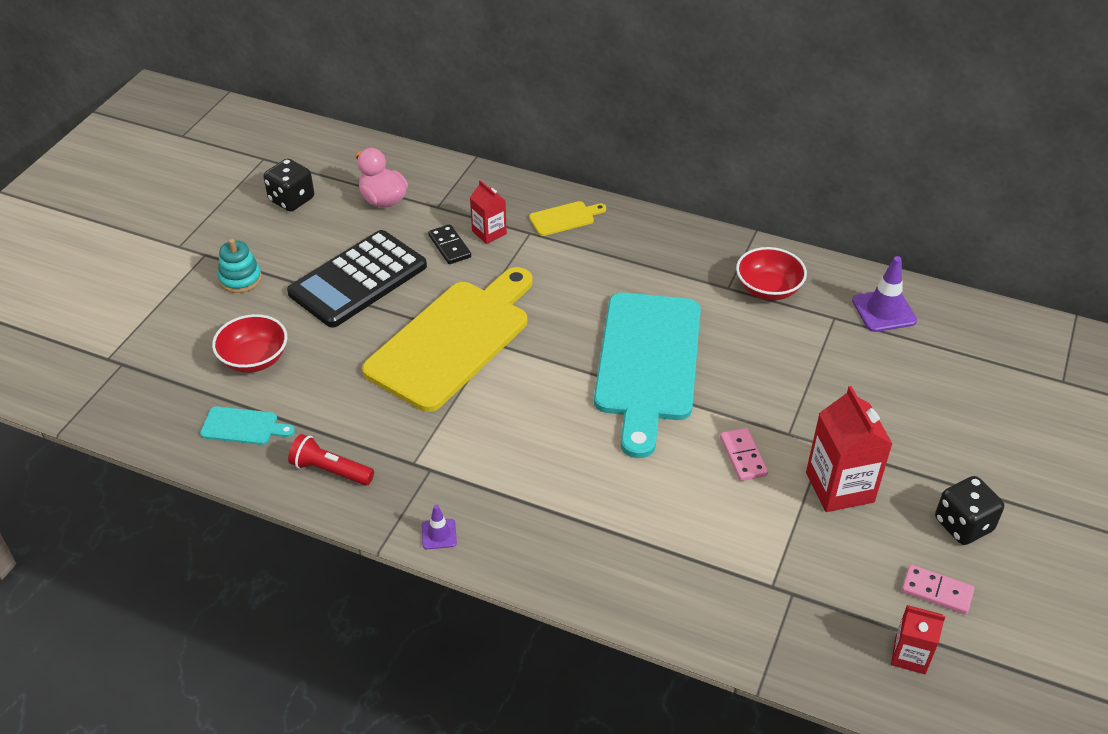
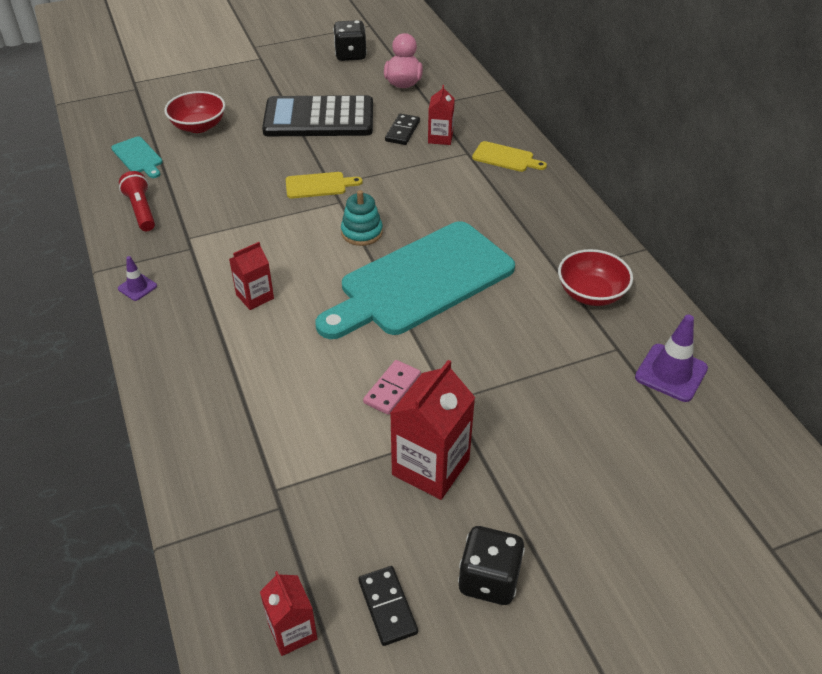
camera: 45 degrees right, 0 degrees up
(240, 279) = (257, 81): turquoise stacking toy -> turquoise stacking toy (362, 232)
(453, 340) = (319, 185): yellow cutting board -> yellow cutting board, size x0.40
(546, 467) = (255, 296): none -> red carton
(937, 591) = (387, 607): pink domino -> black domino

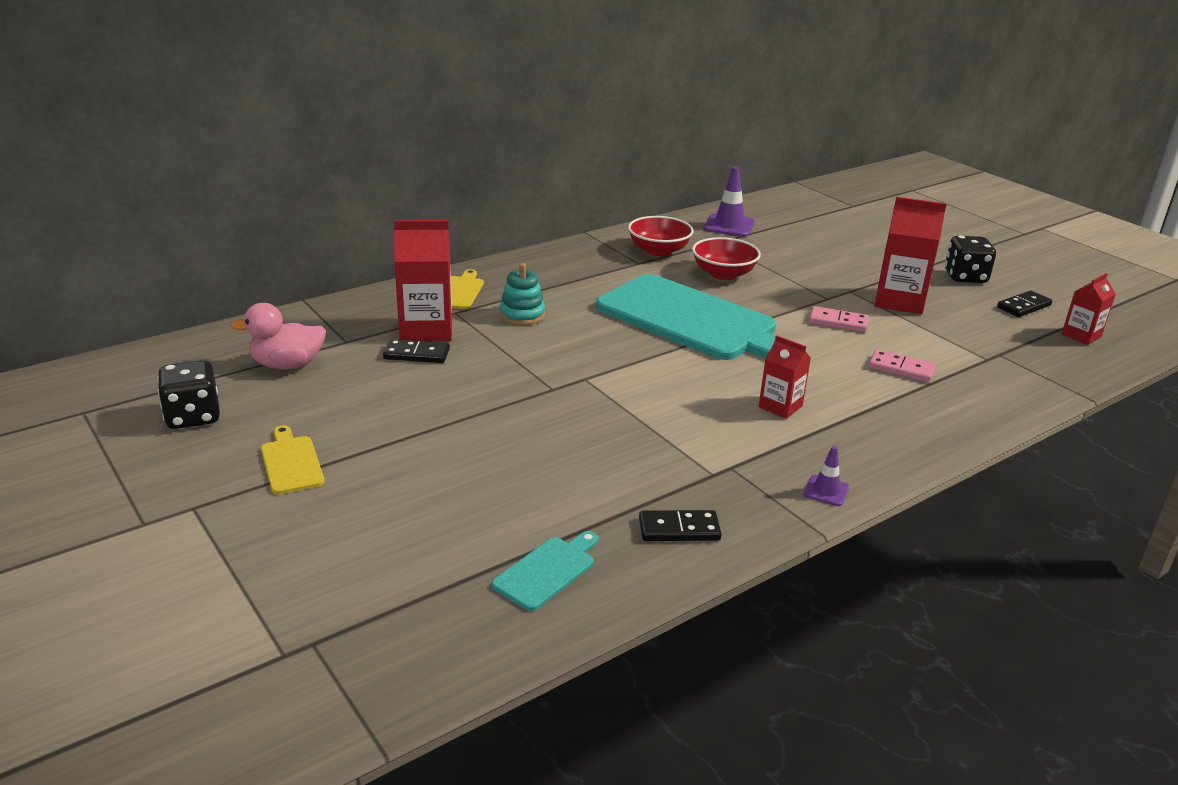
camera: 105 degrees left, 15 degrees down
(141, 210) = (679, 529): red flashlight -> black domino
(198, 126) = (438, 527): red bowl -> red bowl (723, 274)
(282, 403) = (901, 369): none -> pink domino
(319, 118) = (394, 418): black calculator -> none
(319, 185) = (558, 396): yellow cutting board -> yellow cutting board (291, 462)
(362, 232) = (635, 358): turquoise stacking toy -> turquoise stacking toy (522, 315)
(440, 138) = (426, 329): red carton -> red carton, size x1.72

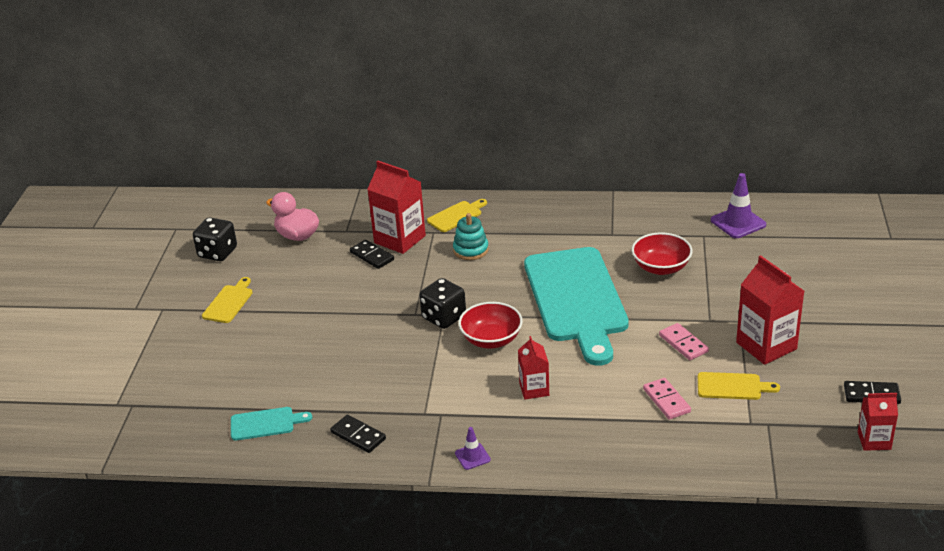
camera: 45 degrees right, 5 degrees up
(659, 251) = (643, 228): red bowl -> red bowl (491, 340)
(928, 338) = (732, 386): none -> yellow cutting board
(965, 277) = (868, 347): black dice -> black dice (444, 317)

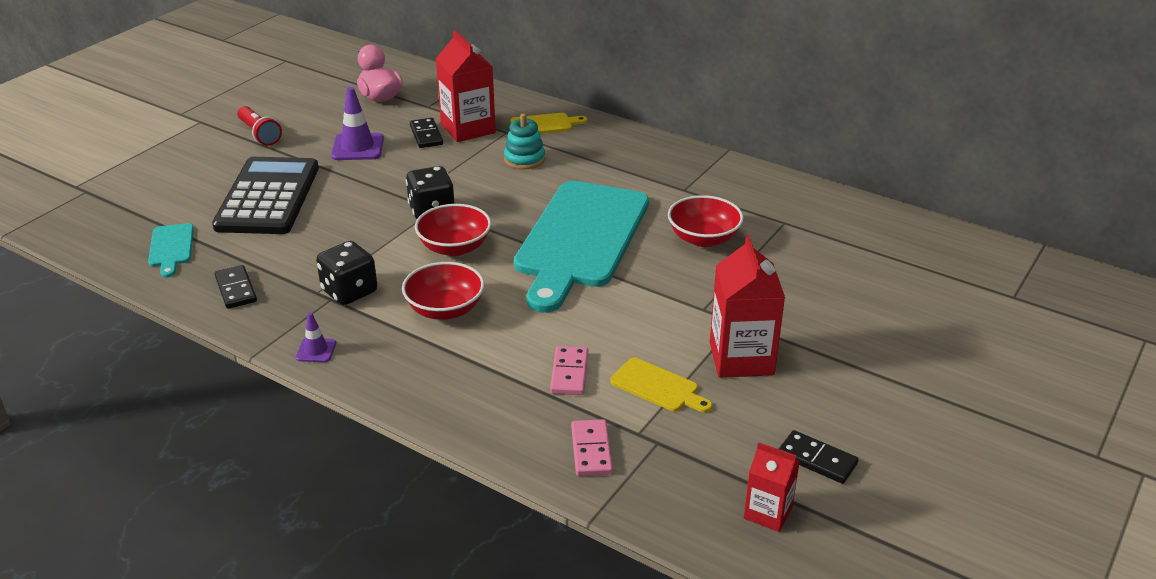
camera: 25 degrees right, 0 degrees up
(217, 253) = (297, 90): black dice -> black dice (349, 292)
(229, 302) = (259, 134): yellow cutting board -> red flashlight
(265, 423) = (171, 248): turquoise cutting board -> turquoise cutting board turned 60 degrees clockwise
(299, 353) = (268, 197): none -> black calculator
(534, 389) = (445, 309): red carton -> red bowl
(683, 344) = (648, 322): pink domino -> pink domino (591, 450)
(738, 223) = (838, 222): purple traffic cone -> purple traffic cone (357, 147)

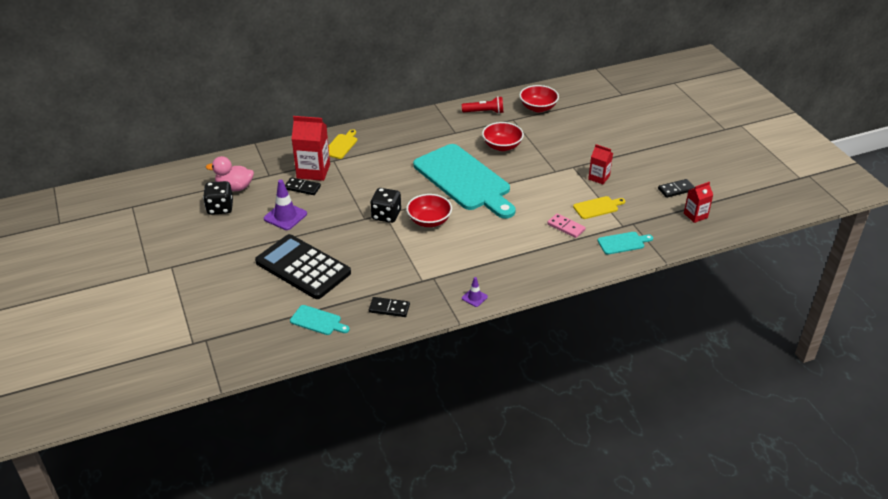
camera: 55 degrees left, 5 degrees up
(259, 134) = (221, 248): red flashlight -> red flashlight (484, 112)
(349, 292) = (433, 269): black dice -> black dice (220, 208)
(445, 309) = (481, 244): red bowl -> red bowl (538, 108)
(524, 159) = (369, 166): turquoise stacking toy -> none
(591, 450) = (623, 243): pink domino -> turquoise cutting board
(741, 358) = (599, 177): red carton -> red carton, size x0.58

